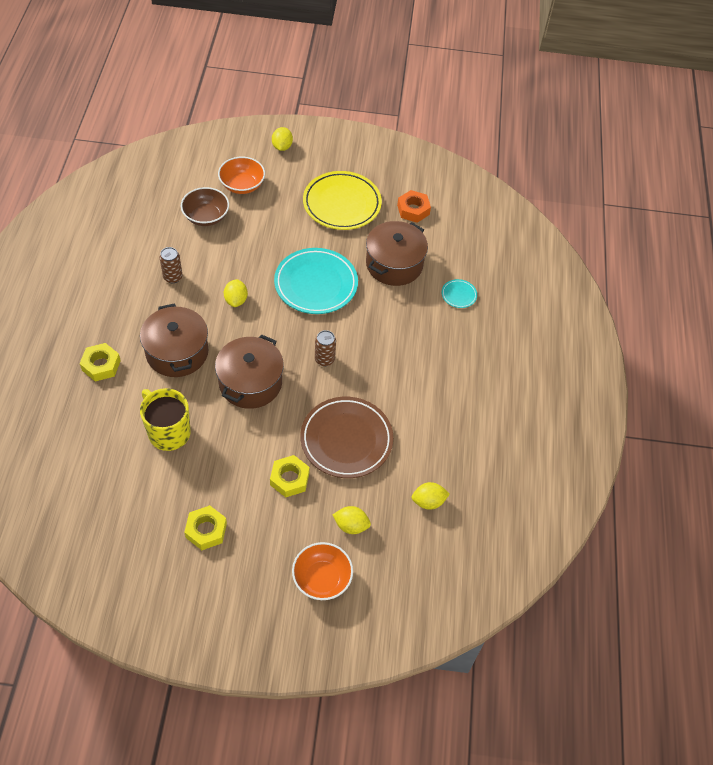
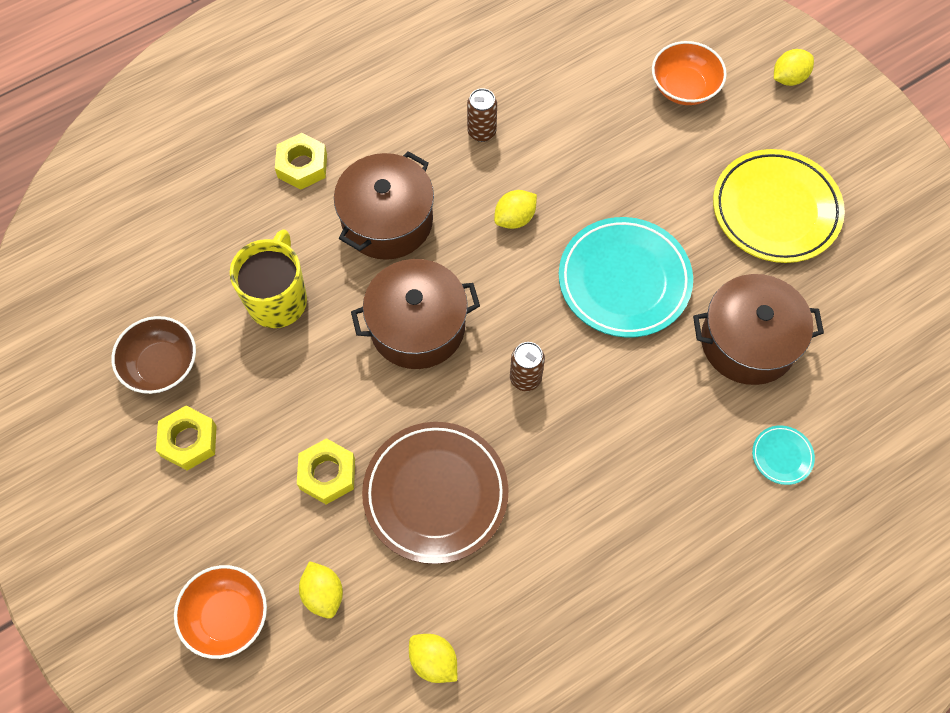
camera: 55 degrees right, 10 degrees up
(206, 216) = (599, 92): brown bowl -> brown bowl (161, 365)
(413, 210) = (859, 295): orange nut -> none

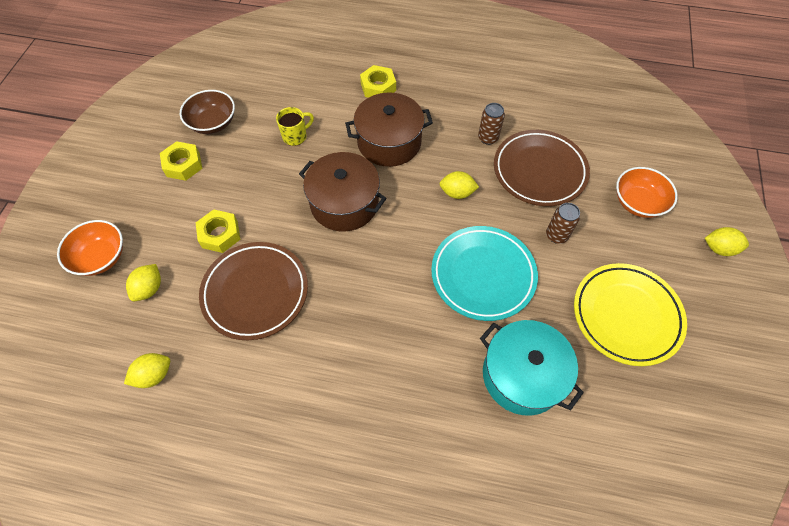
camera: 45 degrees right, 5 degrees down
(278, 299) = (295, 136): yellow mug -> yellow mug, size x0.59
(433, 661) = (154, 375): yellow lemon -> yellow lemon turned 60 degrees clockwise
(525, 378) = (368, 277): brown can -> brown can (556, 235)
(567, 128) = (539, 171): none -> brown plate
(748, 342) = (522, 375): brown pot -> turquoise pot
(782, 456) = (469, 463): turquoise plate -> none

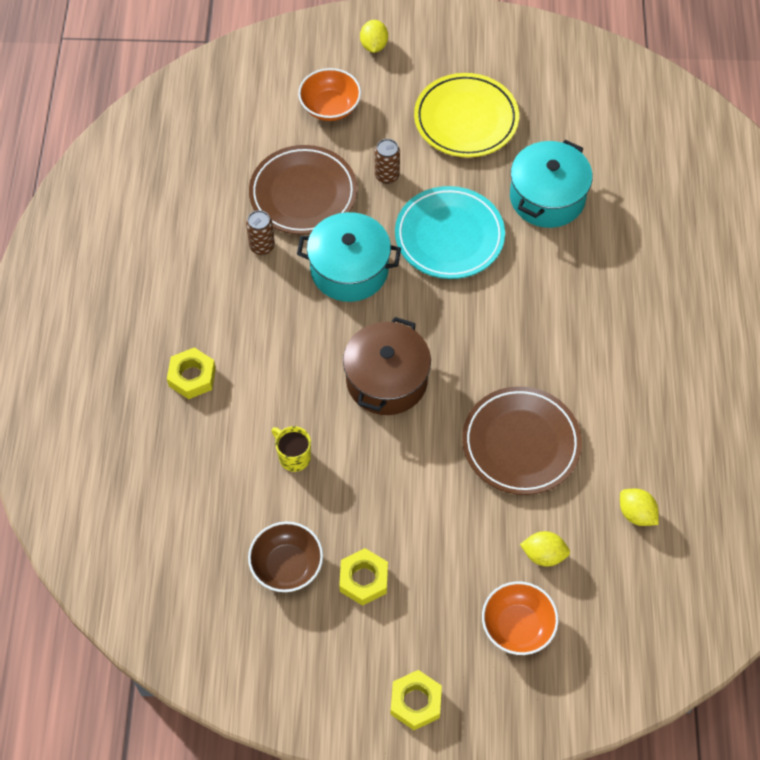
camera: 100 degrees left, 0 degrees up
(220, 234) = (457, 502): yellow nut -> yellow nut (415, 702)
(389, 142) = (286, 349): brown pot -> none
(457, 193) = (349, 270): yellow lemon -> turquoise pot

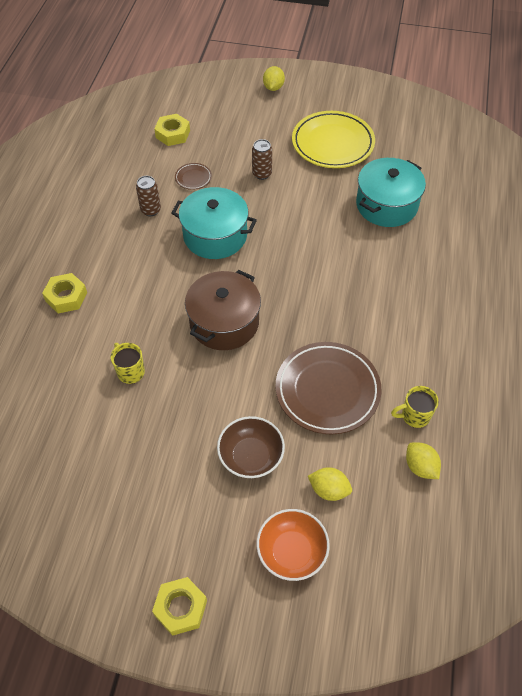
camera: 10 degrees right, 5 degrees down
(287, 565) = (98, 461): brown bowl -> brown bowl (251, 456)
(303, 194) = (193, 178): brown plate -> brown plate, size x0.43
(330, 107) = (230, 123): orange bowl -> none
(364, 579) = (162, 485): yellow nut -> yellow nut (173, 134)
(449, 236) = (301, 222): turquoise plate -> none
(621, 457) = (414, 416): none -> yellow mug

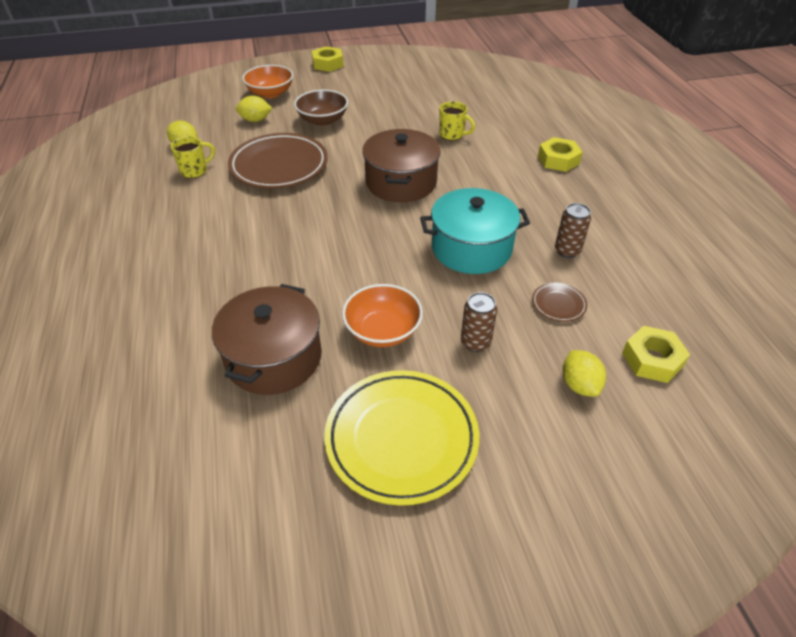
camera: 155 degrees right, 10 degrees down
(273, 87) = (589, 536): yellow lemon -> yellow lemon (579, 385)
(313, 199) = (383, 331): none -> orange bowl
(386, 205) = (274, 357): turquoise pot -> brown pot

